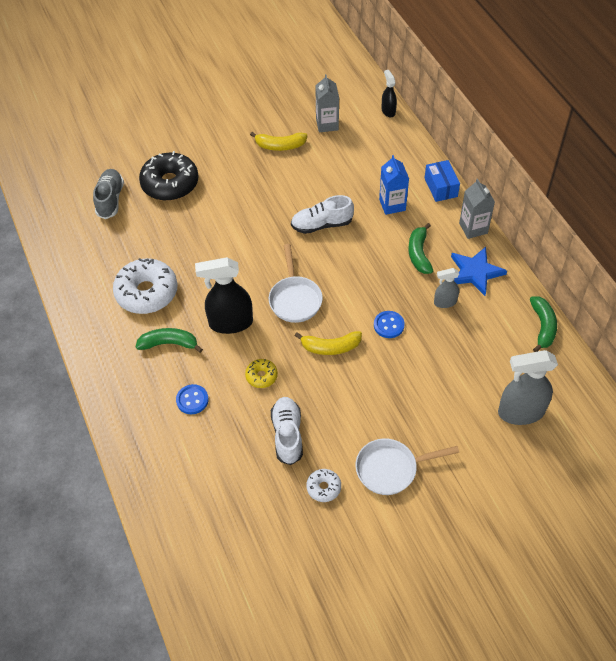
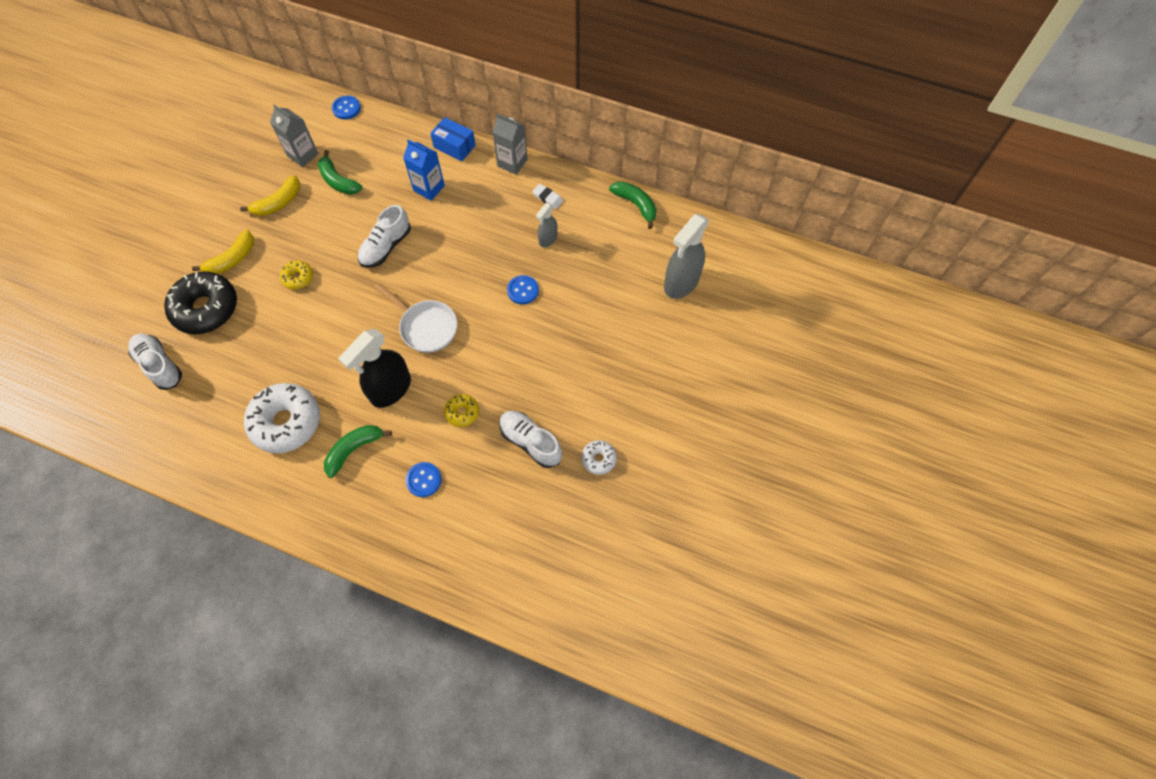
camera: 45 degrees left, 10 degrees up
(110, 199) = (159, 365): grey shoe -> white shoe
(244, 204) = (298, 278): none -> yellow donut
(330, 347) = (495, 344): yellow banana -> yellow banana (232, 259)
(388, 111) = (346, 108): black spray bottle -> blue button
(391, 469) = (633, 402): white pan -> none
(419, 254) = (490, 214): green banana -> green banana (338, 181)
(475, 272) = (547, 198): blue star -> white eraser

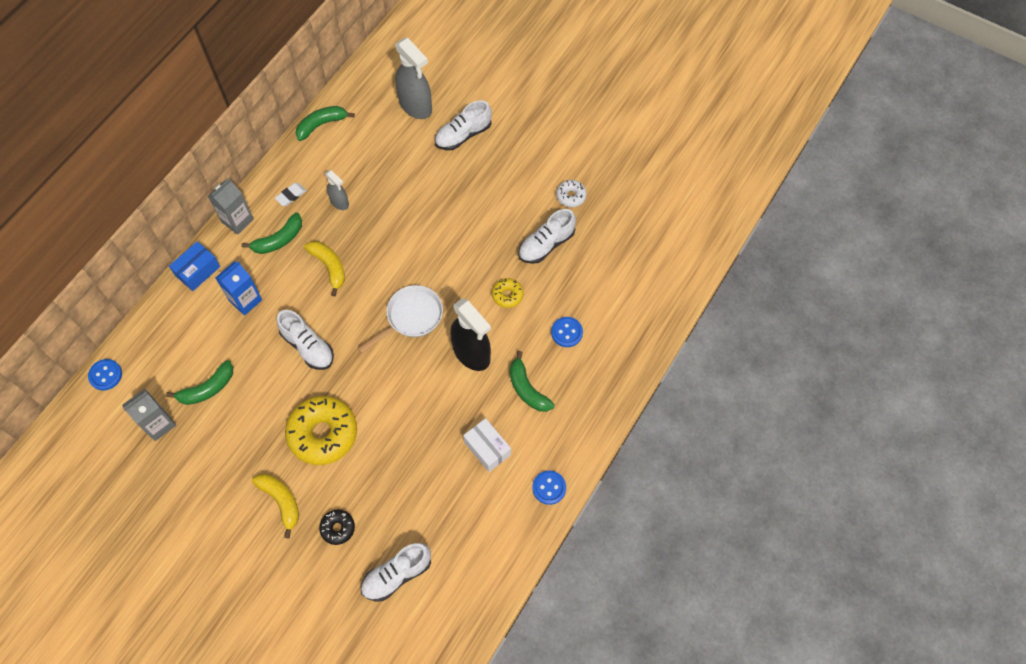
camera: 80 degrees left, 0 degrees up
(206, 308) = (338, 528): black donut -> black donut, size x0.48
(278, 203) = (218, 451): yellow banana -> yellow banana (329, 267)
(286, 422) = (487, 448): white donut -> white box
(298, 278) = (323, 433): yellow donut -> yellow donut, size x2.09
(497, 199) = (279, 240): none -> green banana
(523, 290) = (391, 231): blue button -> blue button (549, 488)
(655, 335) = (463, 135): none -> white shoe

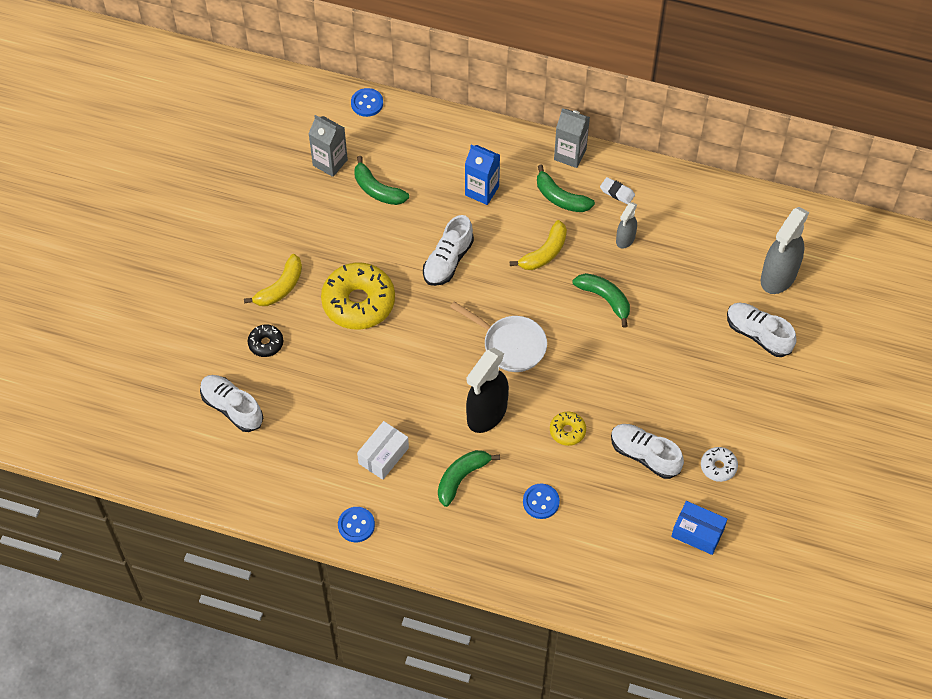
camera: 75 degrees right, 5 degrees down
(198, 271) = (500, 139): blue box -> blue box (697, 533)
(321, 125) = (716, 193): green banana -> green banana (605, 299)

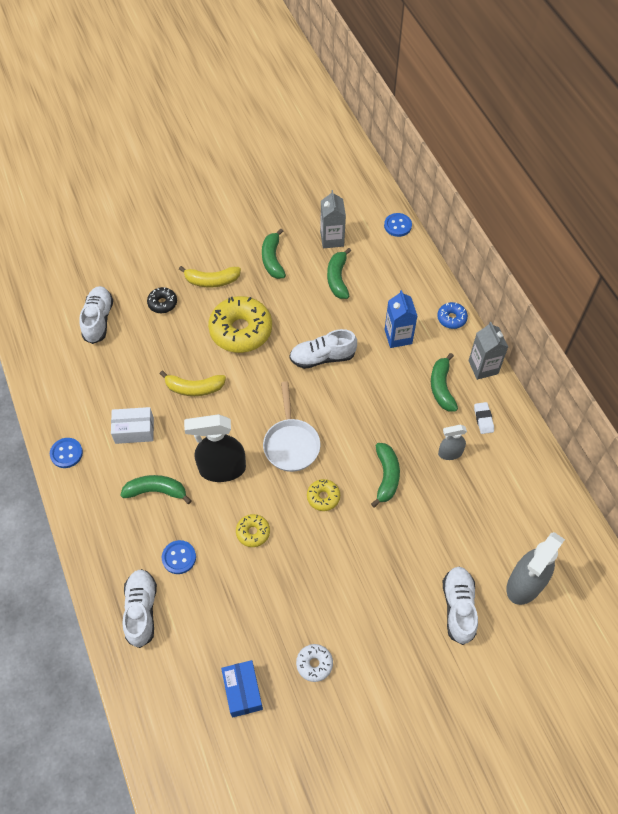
camera: 50 degrees right, 0 degrees up
(305, 224) = (272, 259): none -> green banana
(502, 139) = (451, 318): none -> blue donut
(544, 253) = (386, 410): yellow banana -> yellow banana (194, 388)
(582, 357) = (323, 497): none -> yellow donut
(644, 455) = (278, 601): white shoe -> white shoe (141, 610)
(778, 277) = (524, 584): grey spray bottle -> grey spray bottle turned 45 degrees counterclockwise

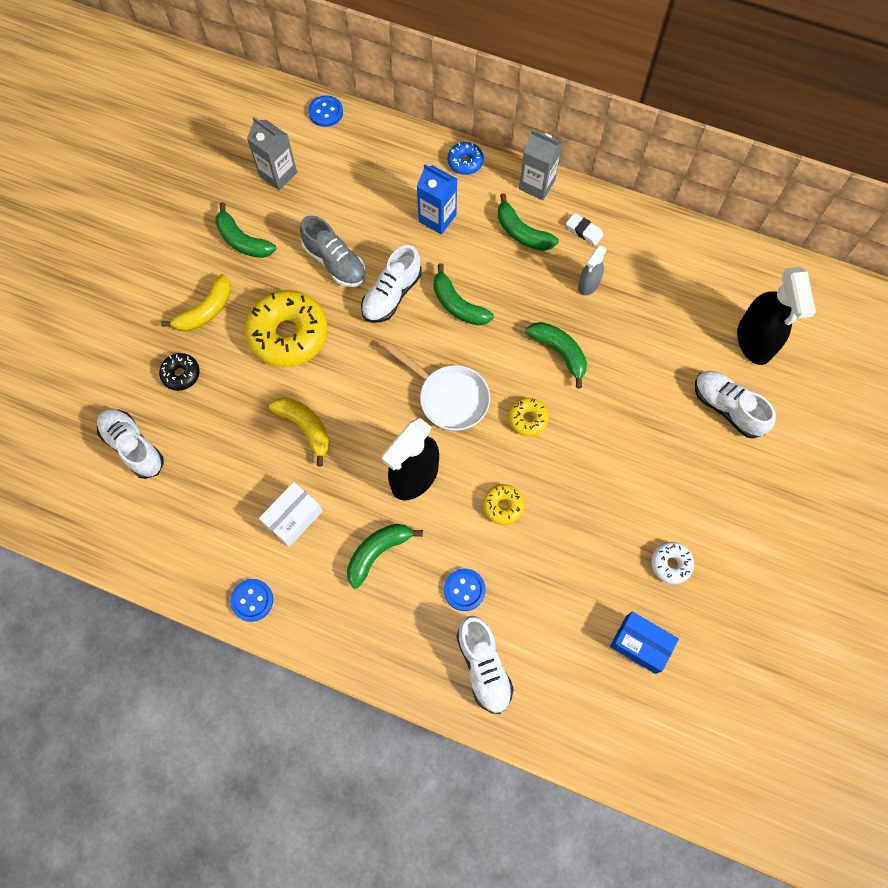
camera: 45 degrees left, 10 degrees up
(141, 610) = (483, 667): white shoe -> white shoe turned 150 degrees counterclockwise
(194, 388) = (305, 427): yellow banana -> yellow banana turned 90 degrees counterclockwise
(310, 313) = (335, 262): none -> grey shoe
(337, 278) = (325, 208): green banana -> green banana (458, 305)
(524, 584) = (754, 341): grey spray bottle -> black spray bottle

